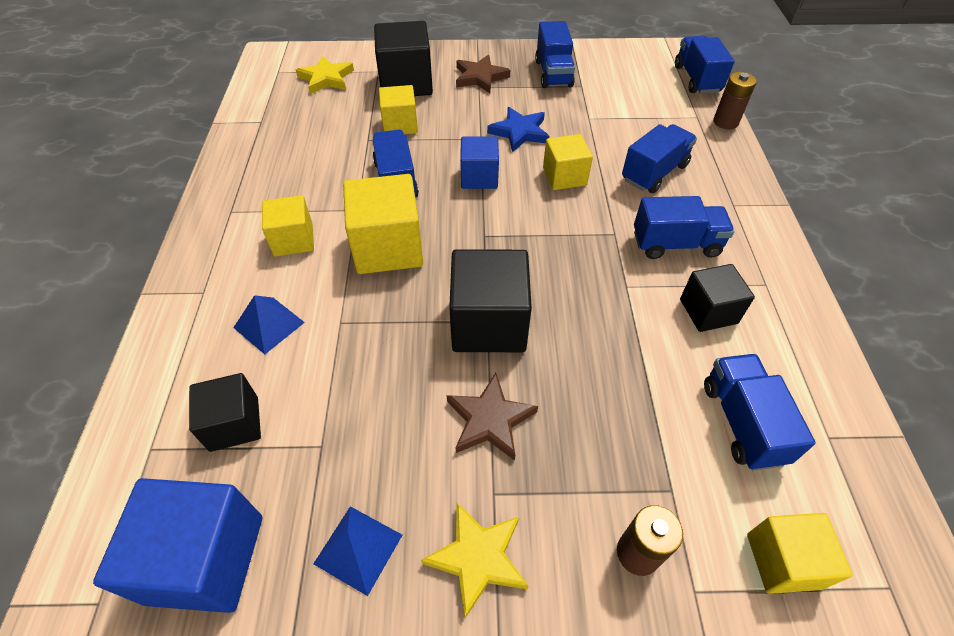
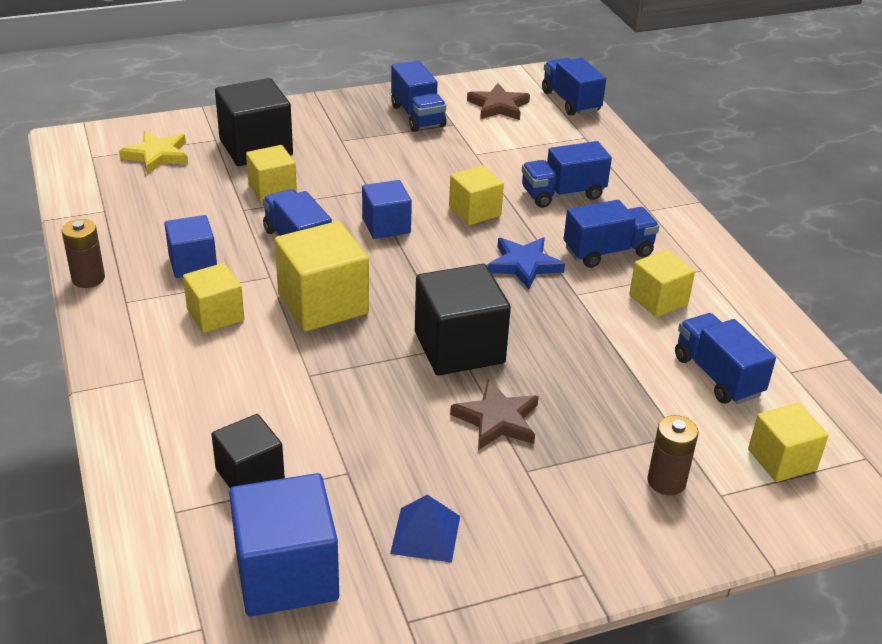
camera: 20 degrees left, 15 degrees down
(269, 325) = (235, 391): blue pyramid -> none
(301, 184) = (193, 263): none -> blue cube
(477, 558) = (534, 516): yellow star -> none
(480, 77) = (338, 130): brown star -> brown star (498, 106)
(519, 132) = (408, 178): blue star -> blue star (524, 265)
(654, 172) = (563, 194): blue truck -> blue truck turned 135 degrees counterclockwise
(708, 311) = (658, 300): black cube -> yellow cube
(725, 122) = (614, 138): brown battery -> brown battery (88, 278)

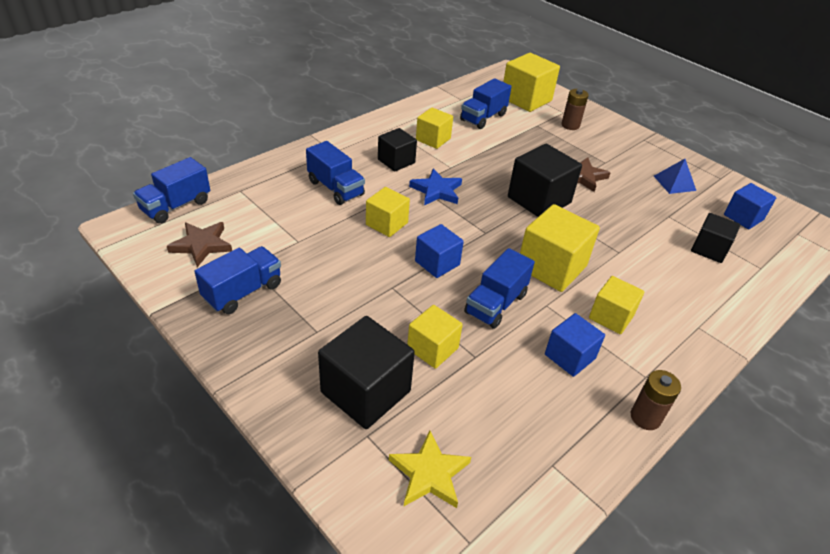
camera: 115 degrees left, 5 degrees up
(286, 574) = (743, 217): blue cube -> blue cube, size x0.62
(608, 252) = (396, 161): blue truck -> black cube
(781, 460) = (526, 99): yellow cube -> yellow cube, size x1.61

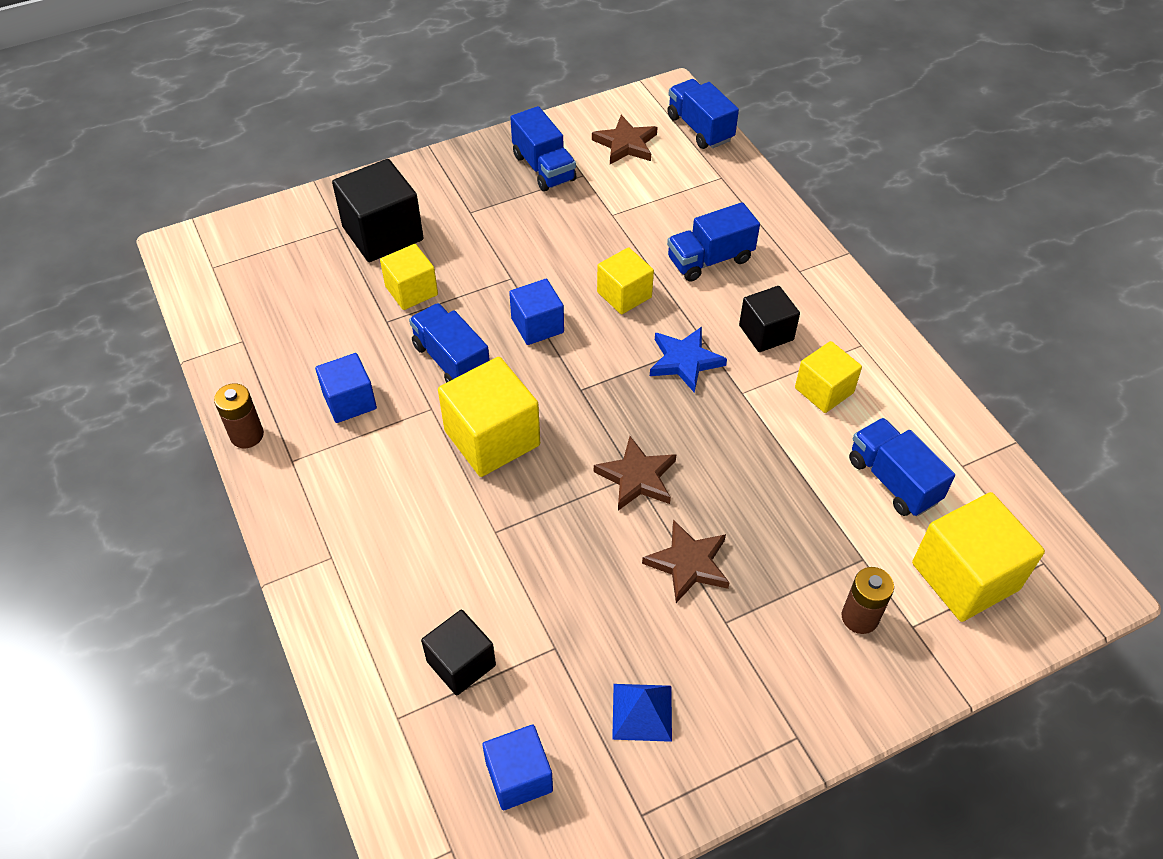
camera: 110 degrees right, 10 degrees up
(429, 473) = (281, 257): yellow star -> none
(539, 200) = (637, 477): black cube -> brown star
(611, 317) = (387, 467): yellow cube -> none

